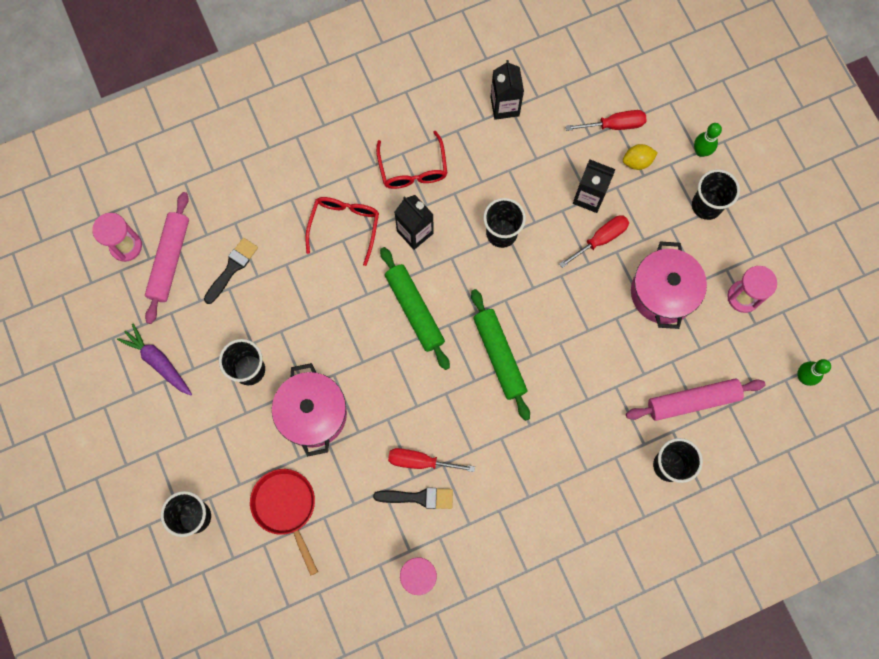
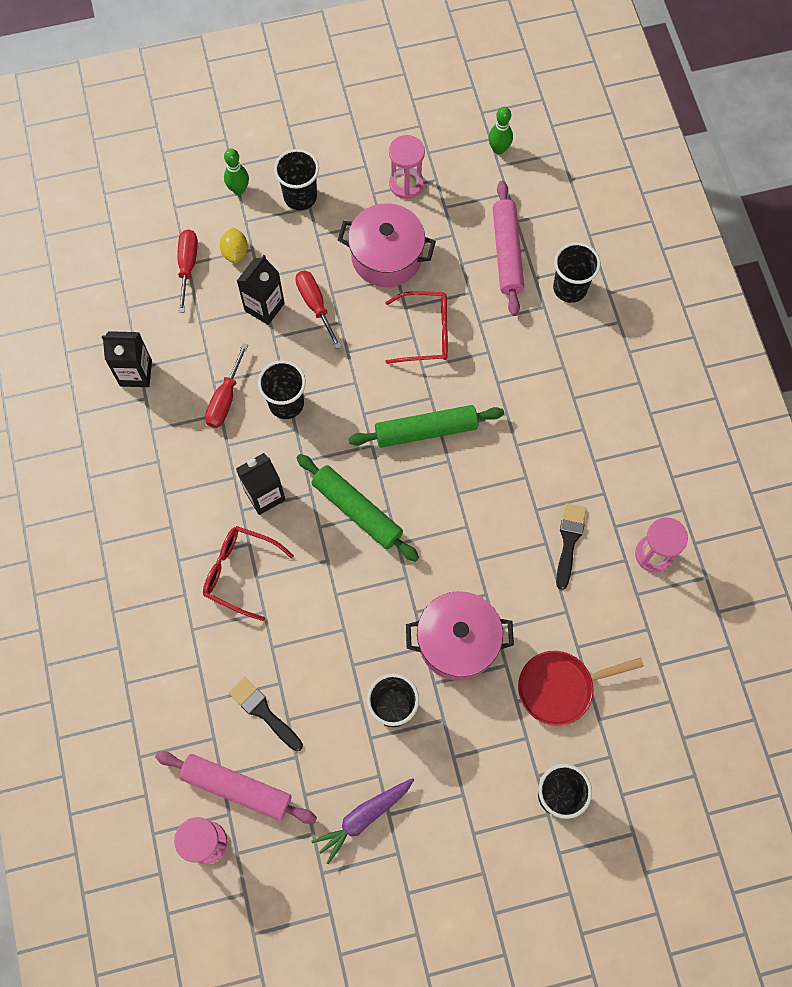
camera: 80 degrees left, 5 degrees down
(413, 168) = (187, 485): red glasses -> red glasses (425, 333)
(414, 310) = (357, 511): green rolling pin -> green rolling pin turned 60 degrees clockwise
(420, 461) = (530, 532): red screwdriver -> red screwdriver (225, 399)

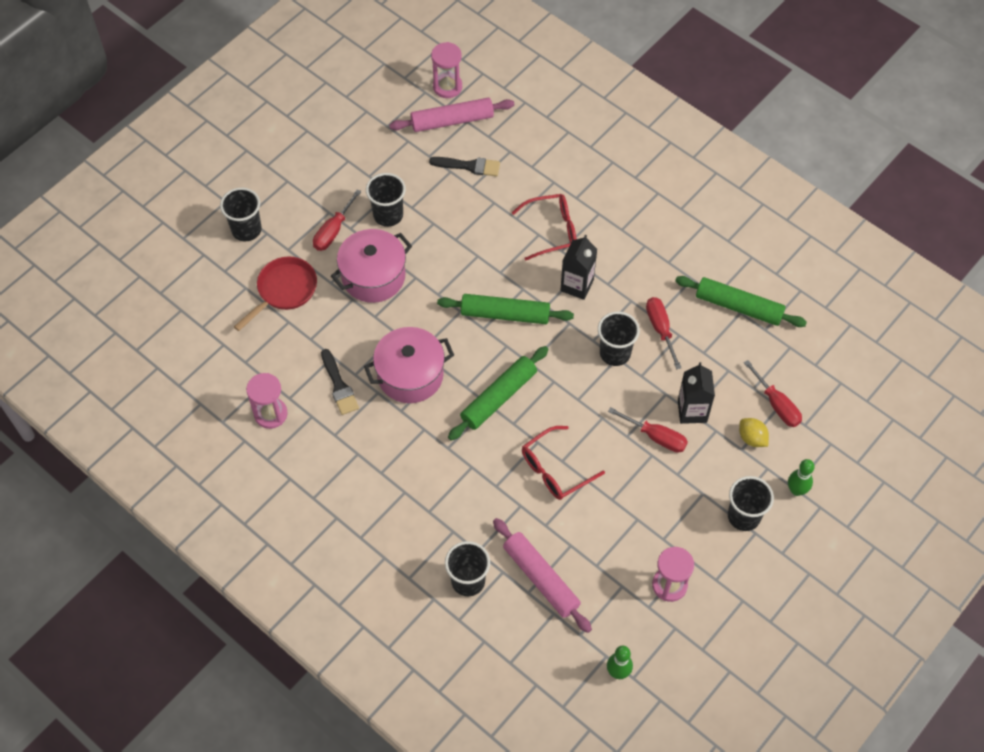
camera: 145 degrees right, 10 degrees down
(136, 373) = (738, 307): black carton -> green rolling pin
(364, 817) = (362, 150): purple carrot -> none
(386, 257) = (634, 511): pink pot -> pink pot (410, 375)
(464, 728) = (333, 231): none -> red screwdriver

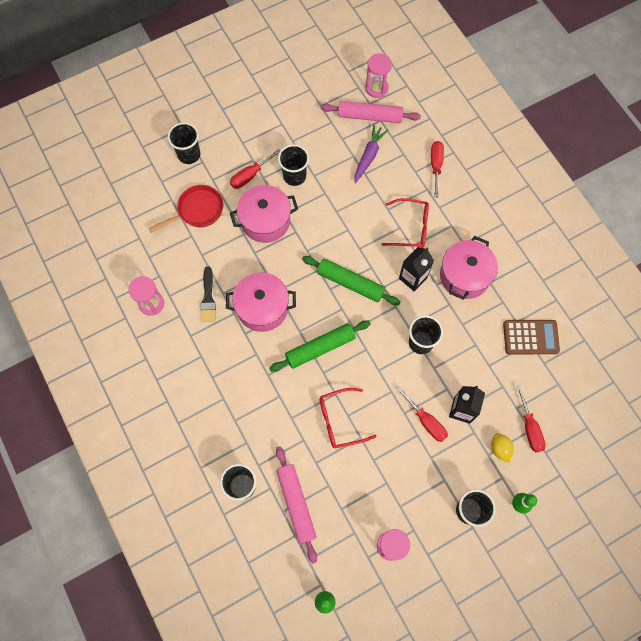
camera: 20 degrees right, 10 degrees up
(469, 166) = (368, 156): black brush -> purple carrot
(636, 264) = (464, 276): none -> pink pot
(660, 329) = (463, 335): red screwdriver -> red screwdriver (436, 166)
(738, 307) = (530, 337): green rolling pin -> brown calculator

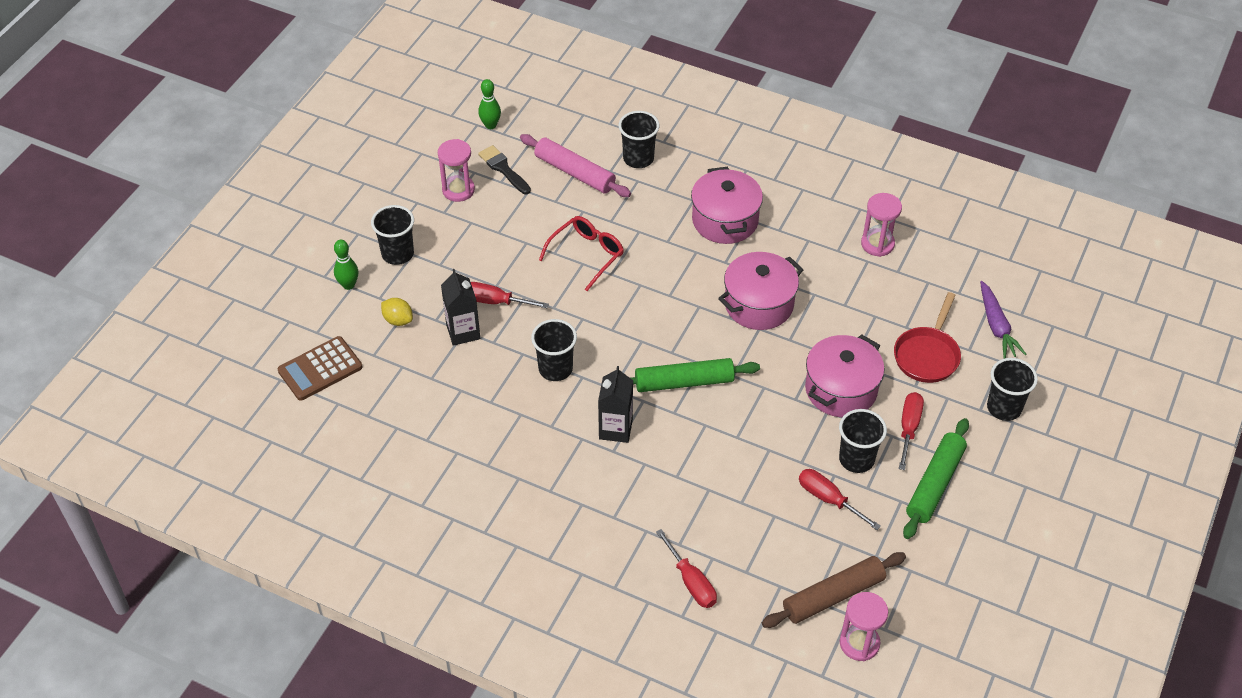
camera: 145 degrees right, 20 degrees down
(208, 298) = (825, 281): black brush -> black brush (503, 169)
(320, 348) = (662, 303): green rolling pin -> green rolling pin (934, 484)
(368, 156) = (788, 540): purple carrot -> purple carrot (996, 326)
(370, 116) = (833, 596): pink rolling pin -> brown rolling pin
(410, 228) = (663, 483): red glasses -> none
(464, 276) = (555, 467): pink pot -> pink pot (725, 220)
(529, 428) = (376, 356): red screwdriver -> red screwdriver (828, 499)
(530, 337) = (429, 445): brown calculator -> brown calculator (320, 369)

